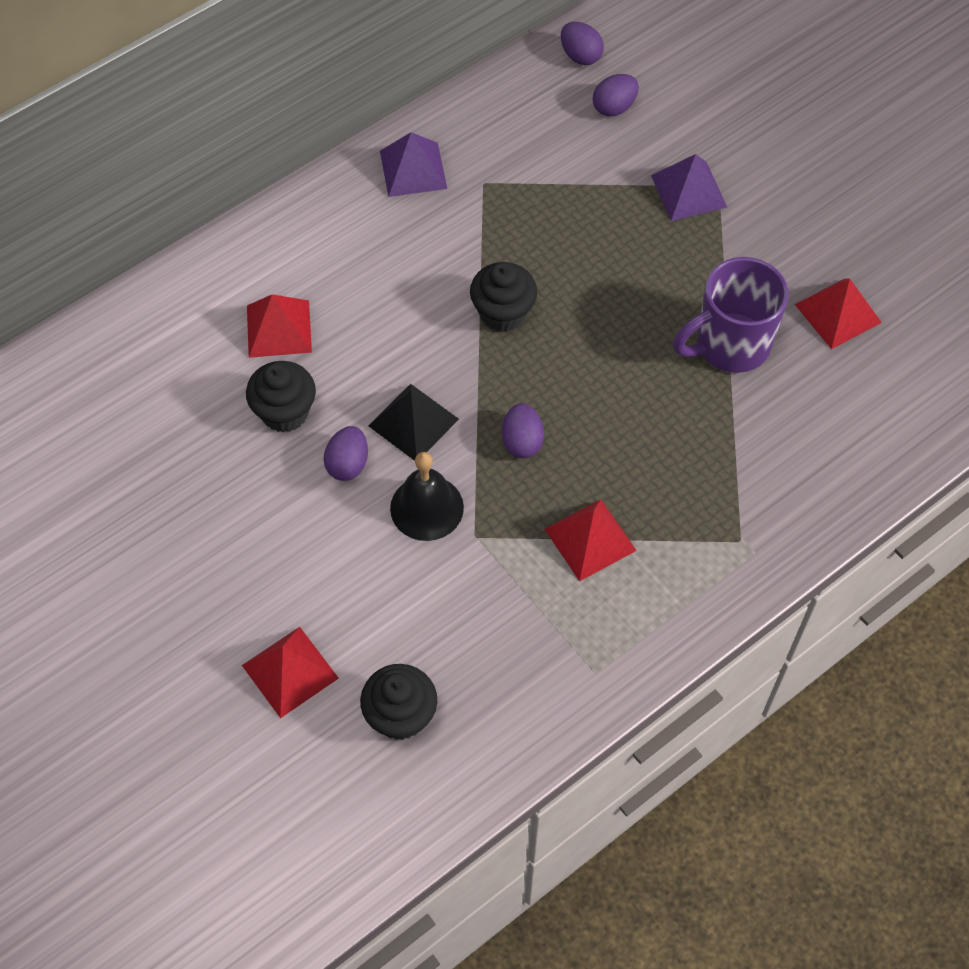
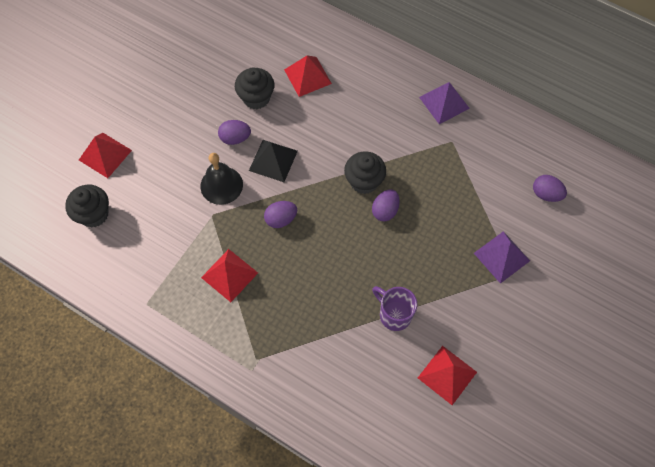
camera: 70 degrees right, 5 degrees up
(580, 56) = (576, 163): purple egg -> purple egg (385, 210)
(729, 345) = (394, 314): purple mug -> purple mug, size x0.66

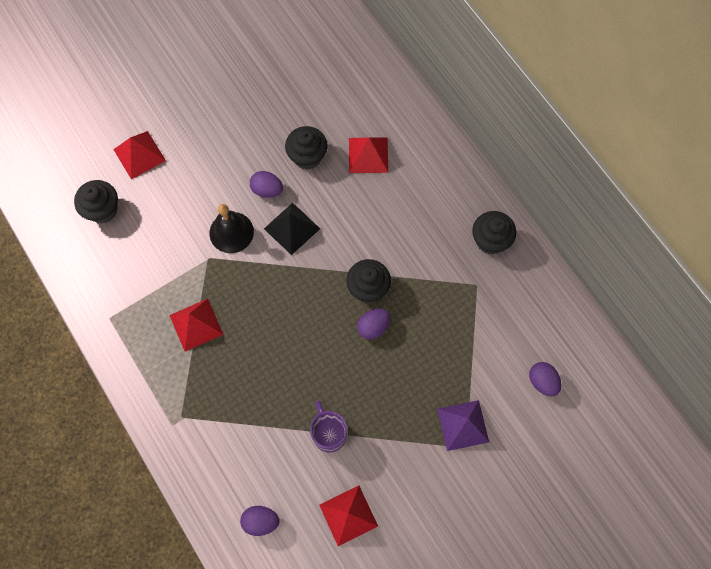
camera: 25 degrees right, 5 degrees up
(281, 219) = (270, 291): purple egg -> purple egg (261, 521)
(444, 102) = (490, 240): purple pyramid -> black cupcake

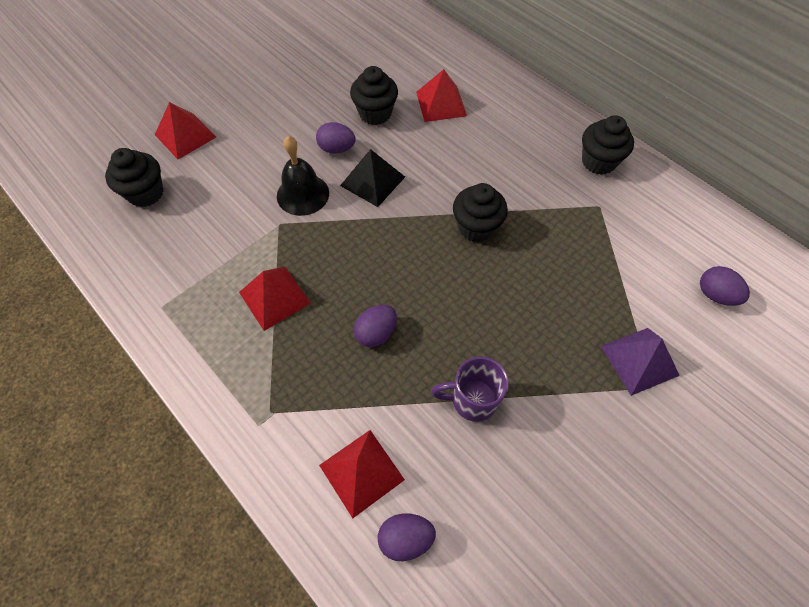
camera: 10 degrees left, 10 degrees down
(329, 433) = (472, 400): purple mug -> purple mug turned 60 degrees counterclockwise
(348, 515) = (527, 506): red pyramid -> red pyramid (361, 472)
(373, 327) = (494, 267): purple egg -> purple egg (376, 333)

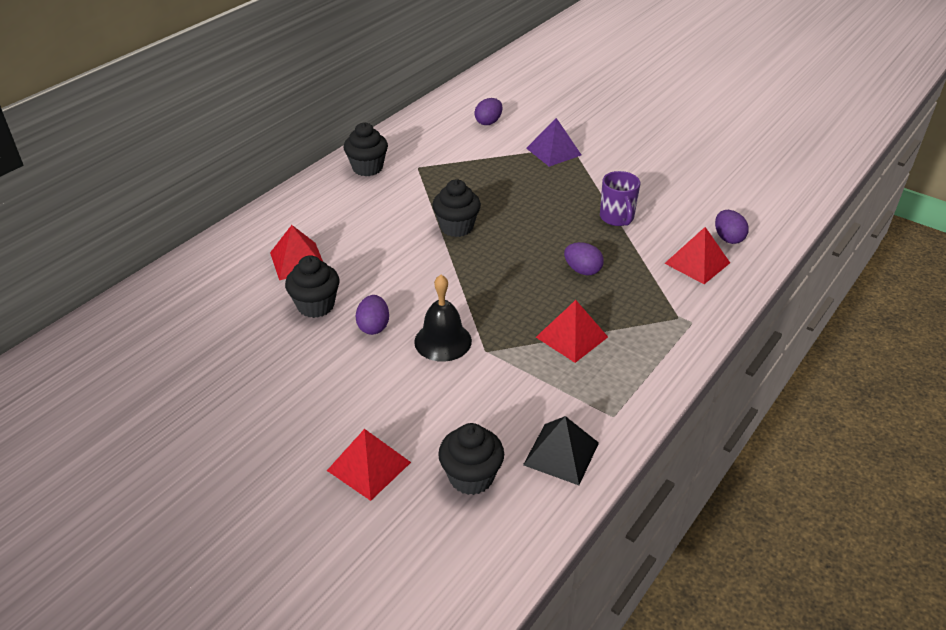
camera: 100 degrees left, 20 degrees down
(373, 181) = (414, 294): black pyramid -> black pyramid (561, 453)

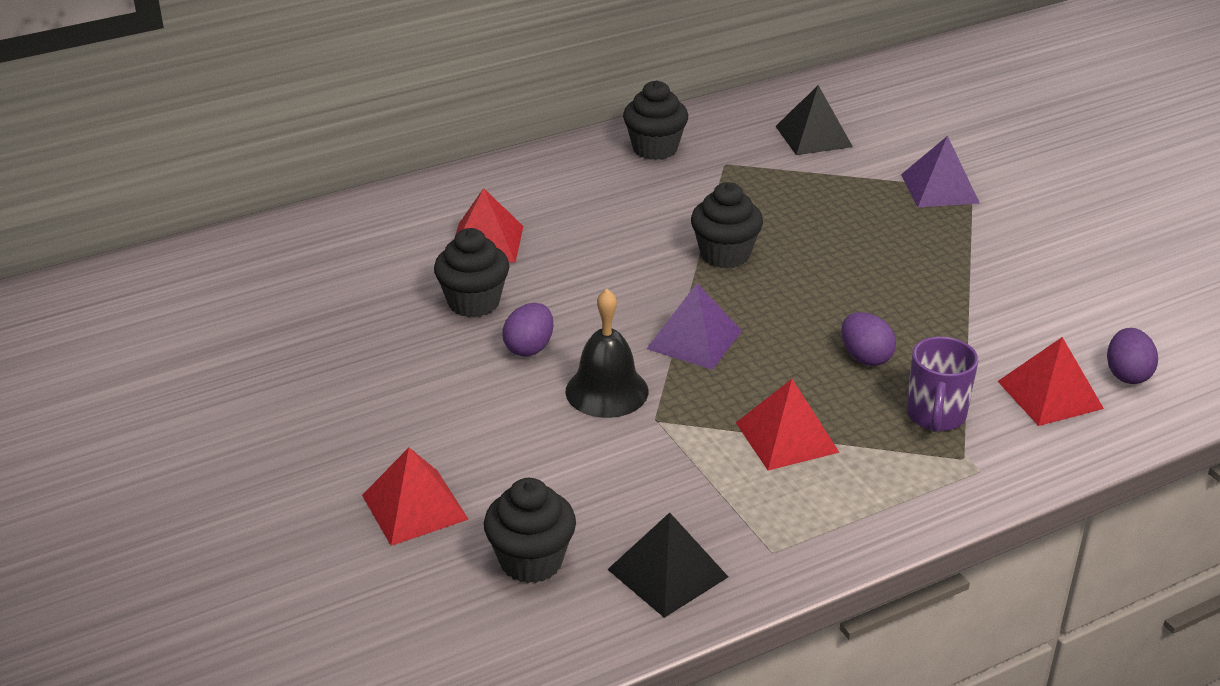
camera: 25 degrees right, 5 degrees down
(459, 136) = (813, 136): none -> black pyramid
(475, 289) = (694, 340): none -> purple pyramid
(488, 122) = (870, 126): purple egg -> none
(617, 218) = (970, 302): purple mug -> purple mug (935, 417)

